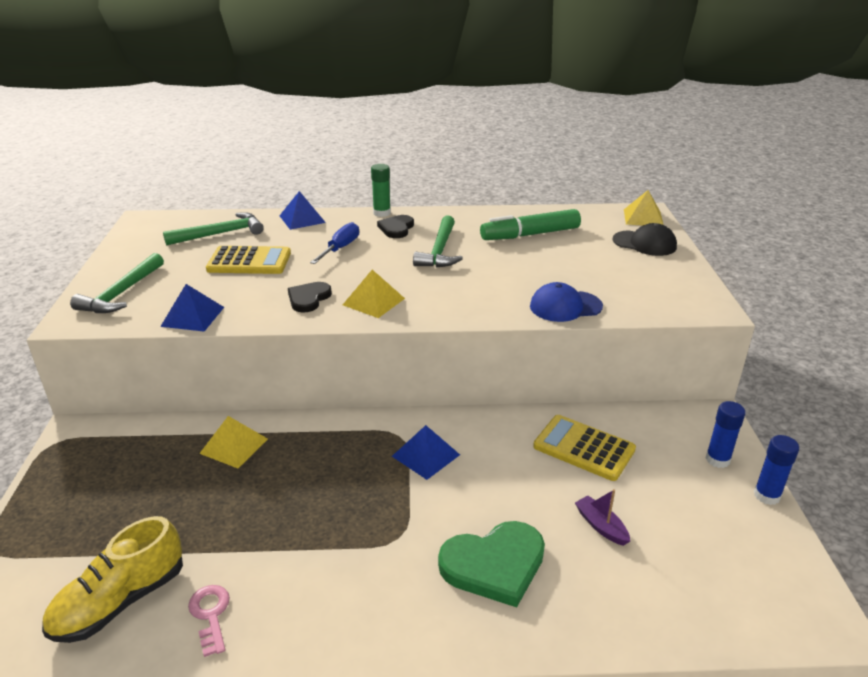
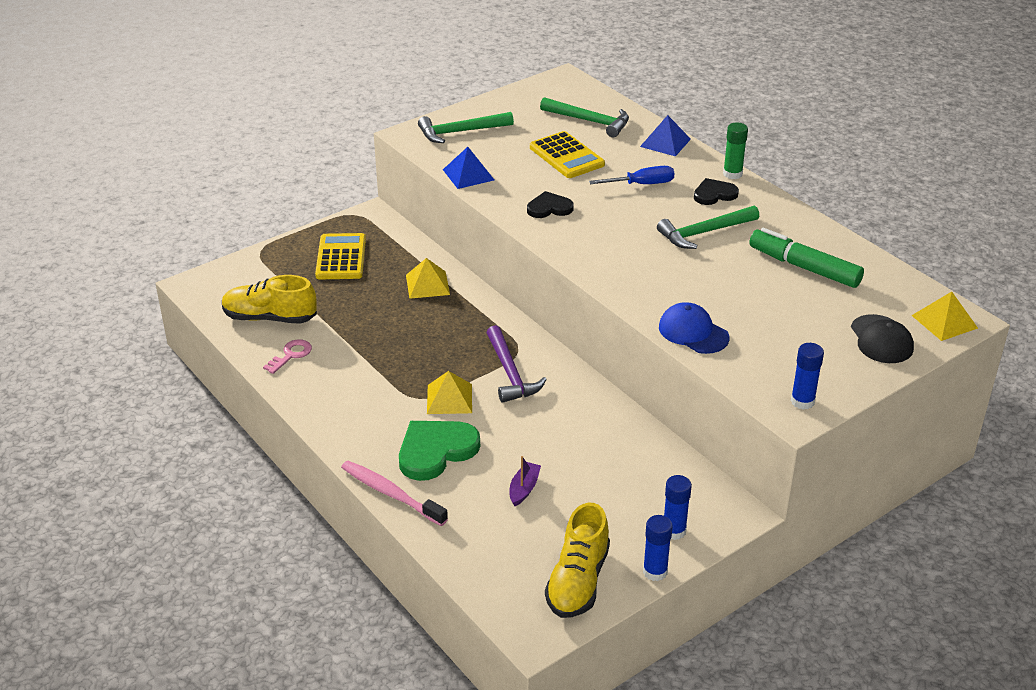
camera: 55 degrees right, 5 degrees up
(374, 301) = (582, 238): yellow pyramid -> yellow pyramid (449, 398)
(425, 455) = (510, 373): blue pyramid -> purple hammer
(494, 564) = (436, 451): green heart -> green heart turned 105 degrees clockwise
(536, 639) = (391, 494): none -> pink toothbrush
(584, 448) = (606, 450): yellow calculator -> yellow calculator (341, 257)
(696, 299) = (802, 401): none -> blue glue stick
(758, 552) = (578, 581): none -> yellow shoe

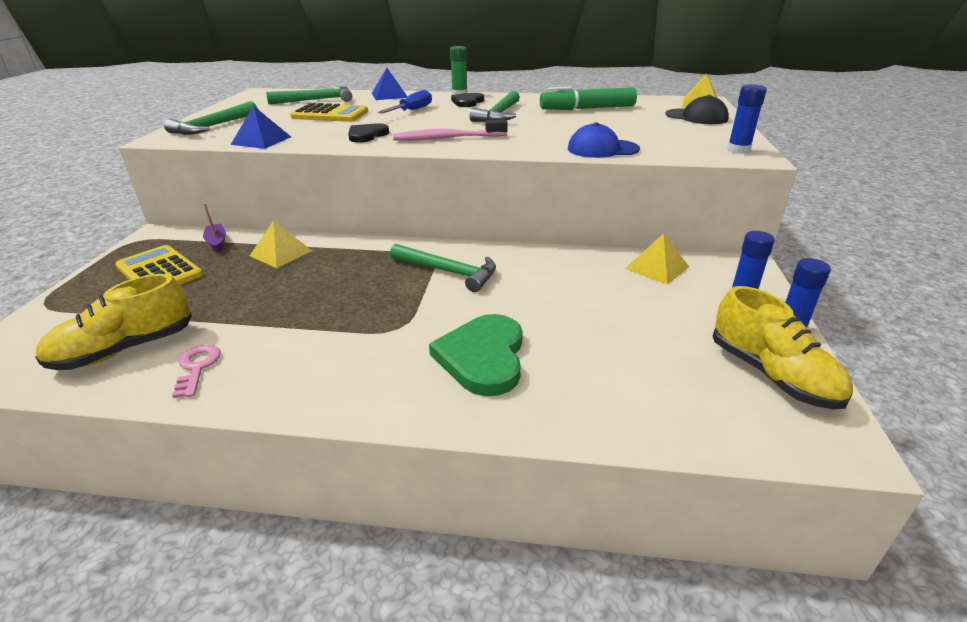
camera: 45 degrees left, 5 degrees down
(391, 494) = (504, 422): pink toothbrush -> pink toothbrush (447, 138)
(449, 398) = (427, 313): yellow pyramid -> yellow pyramid (657, 267)
(510, 373) = (448, 272): purple hammer -> green hammer
(524, 489) = (603, 337): purple boat -> purple boat (217, 242)

